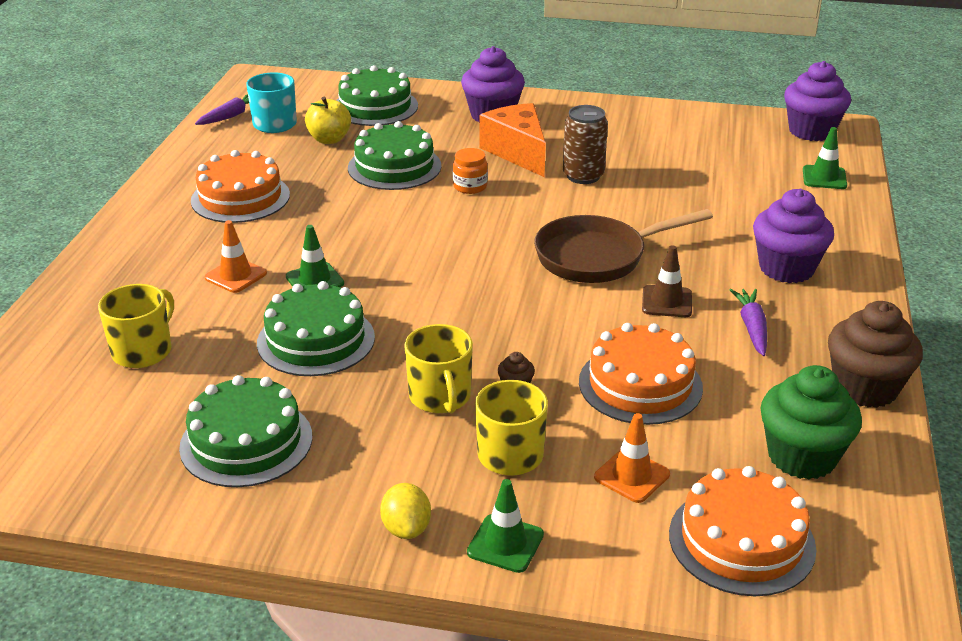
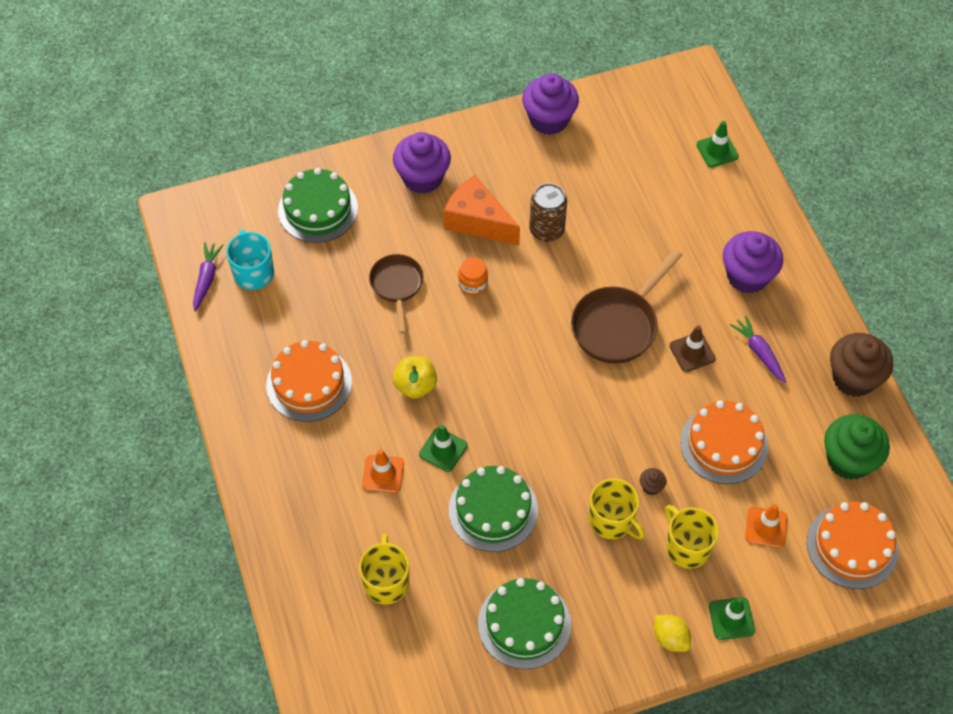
camera: 30 degrees left, 25 degrees up
(329, 139) = (316, 274): yellow apple -> yellow apple (415, 386)
(394, 167) = (397, 286): green cake -> brown pan
(811, 131) = (677, 89): purple cupcake -> purple cupcake (549, 119)

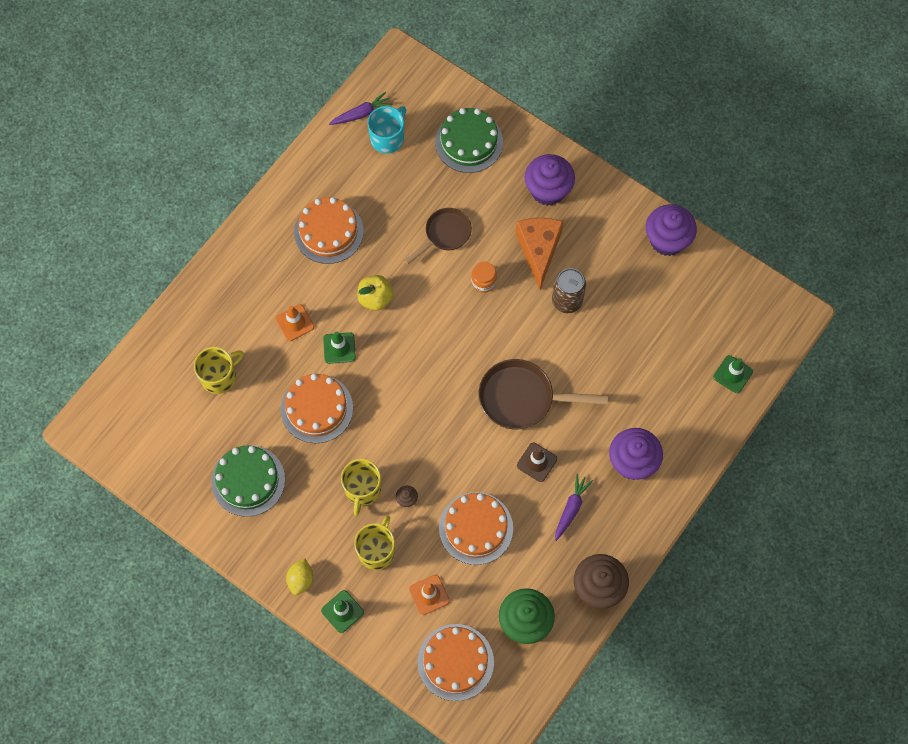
camera: 55 degrees right, 10 degrees up
(493, 510) = (317, 408): green cake -> orange cake

